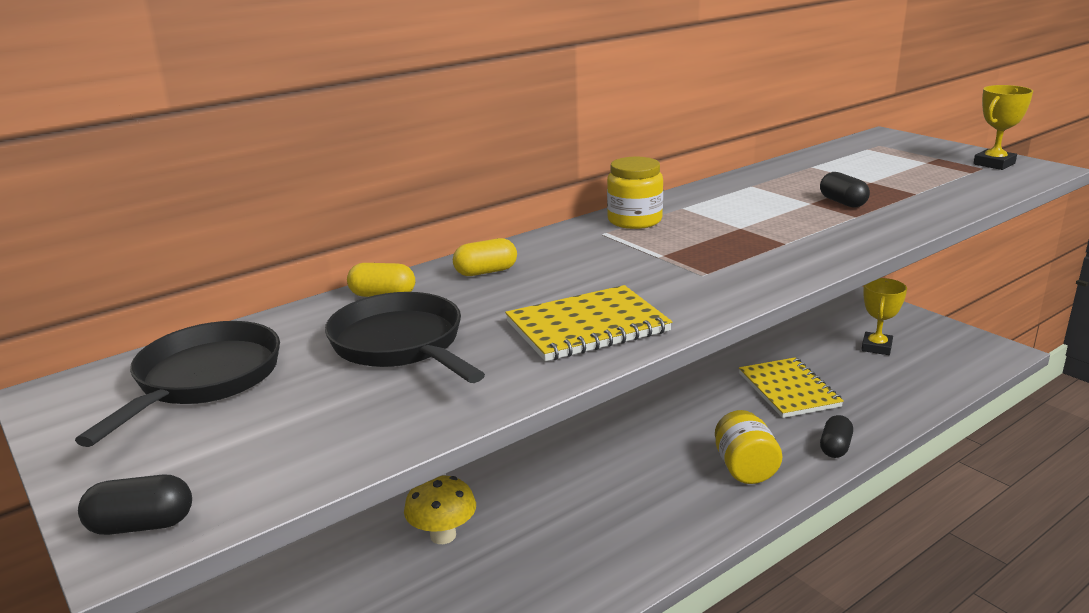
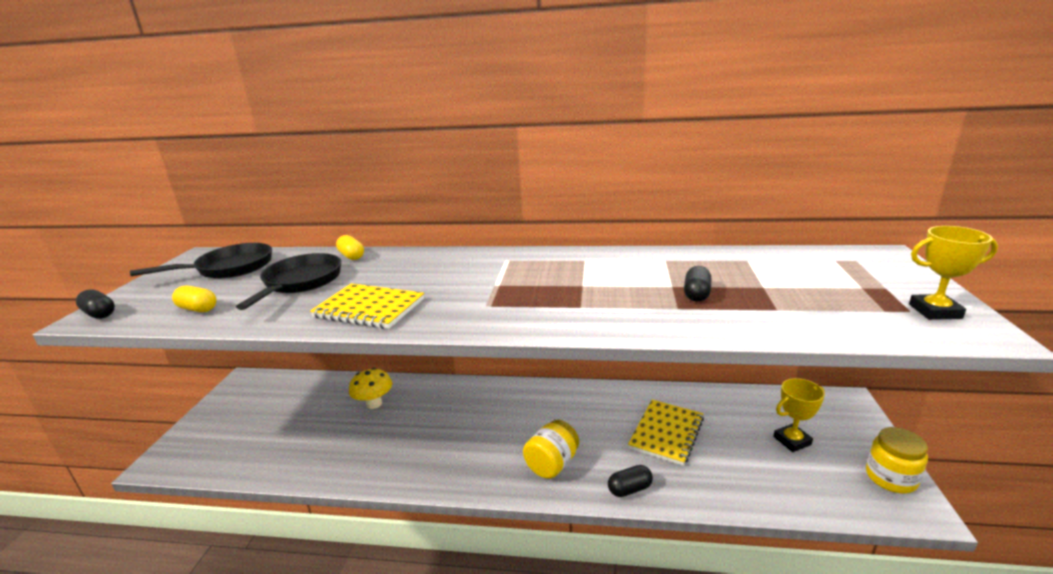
camera: 45 degrees right, 0 degrees up
(486, 272) = (409, 261): yellow capsule -> yellow capsule (198, 309)
(634, 220) = (539, 258): yellow jar -> yellow jar (890, 478)

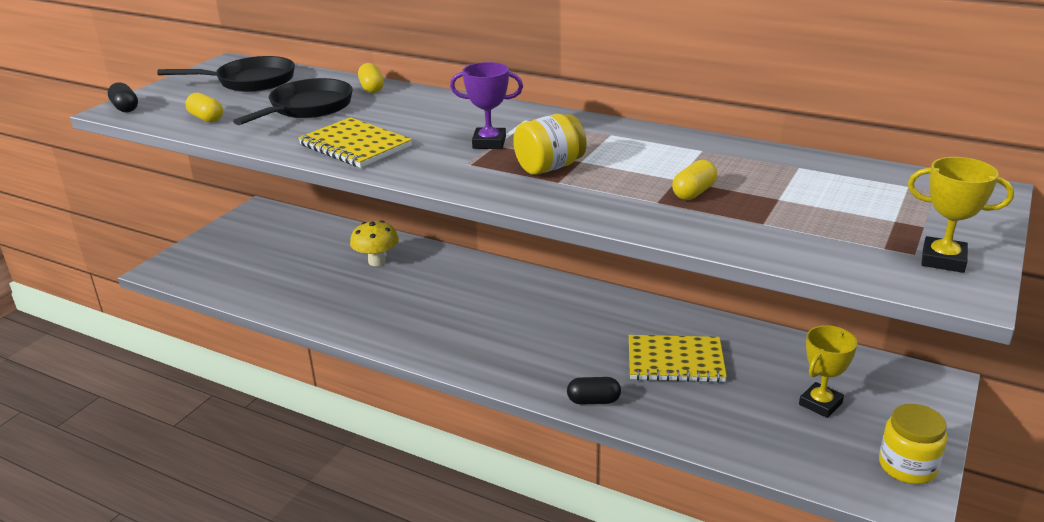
camera: 20 degrees right, 5 degrees up
(491, 284) = (489, 143): none -> purple trophy
(552, 464) = (527, 359): yellow jar -> yellow jar (549, 167)
(666, 433) = (675, 361): yellow notebook -> yellow notebook turned 45 degrees clockwise
(696, 294) = (693, 192): black capsule -> yellow capsule
(792, 441) = (820, 404): yellow trophy -> yellow trophy turned 45 degrees counterclockwise

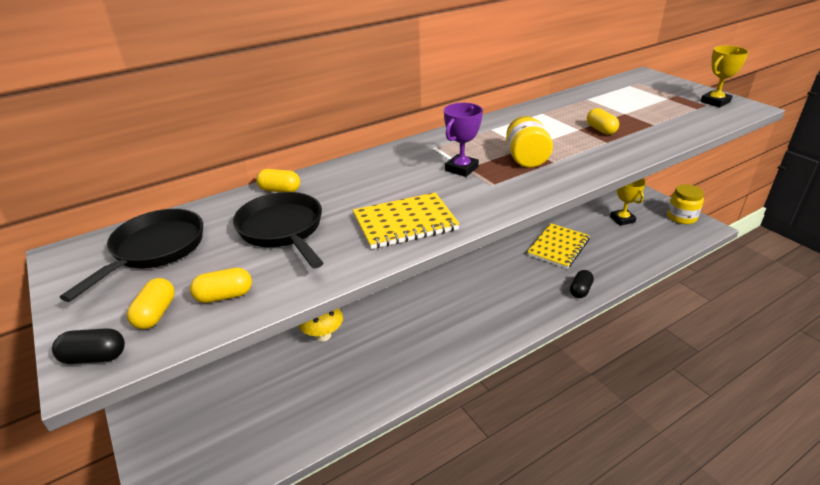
camera: 60 degrees left, 5 degrees up
(175, 107) = (156, 314): none -> yellow capsule

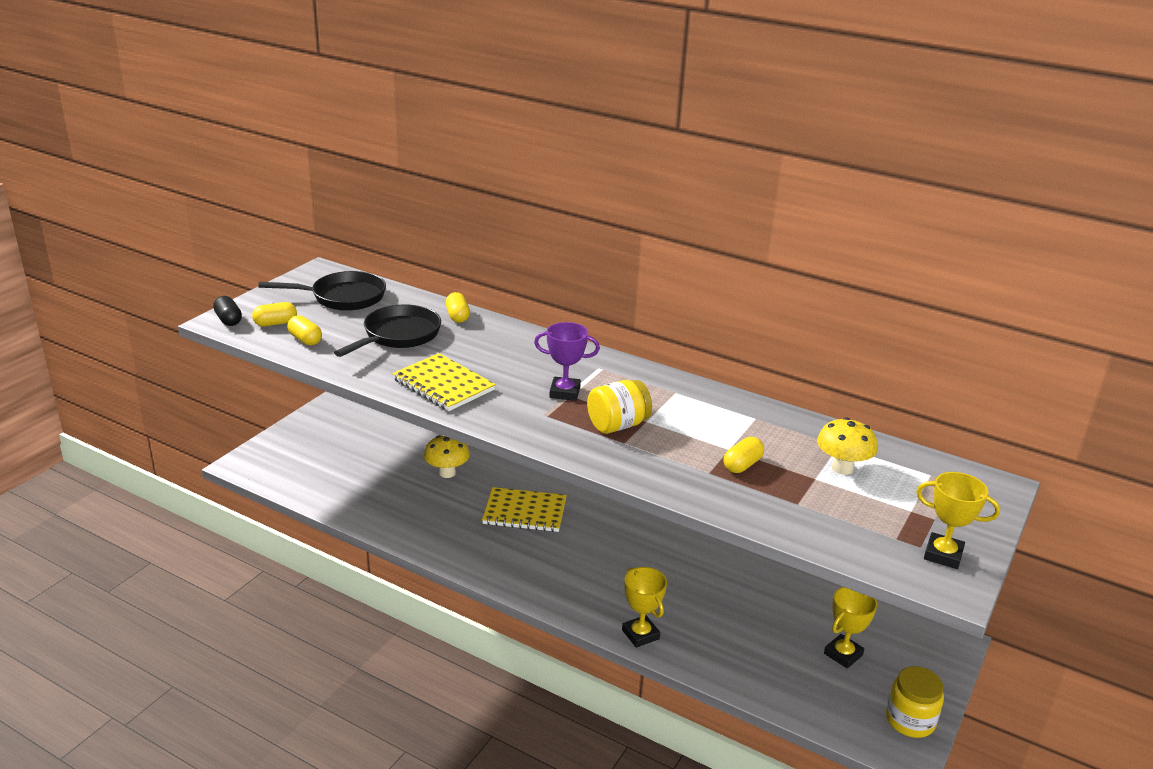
camera: 60 degrees right, 5 degrees down
(558, 247) = (718, 601): yellow notebook -> yellow notebook (524, 512)
(580, 290) = (640, 634): black capsule -> yellow trophy
(614, 104) = (842, 468): none -> yellow mushroom

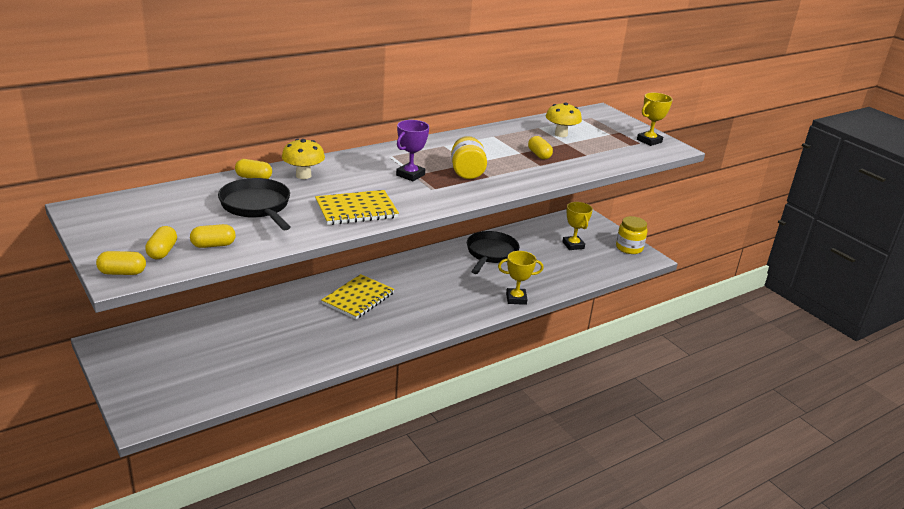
camera: 65 degrees left, 0 degrees up
(228, 320) = (122, 273): black capsule -> yellow capsule
(343, 297) = (153, 212): black pan -> black pan (490, 254)
(447, 473) = (275, 315): yellow mushroom -> yellow mushroom (303, 175)

